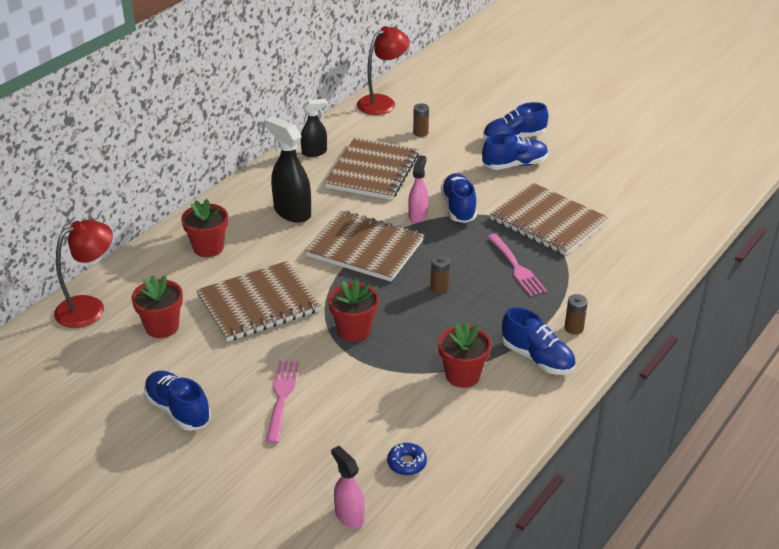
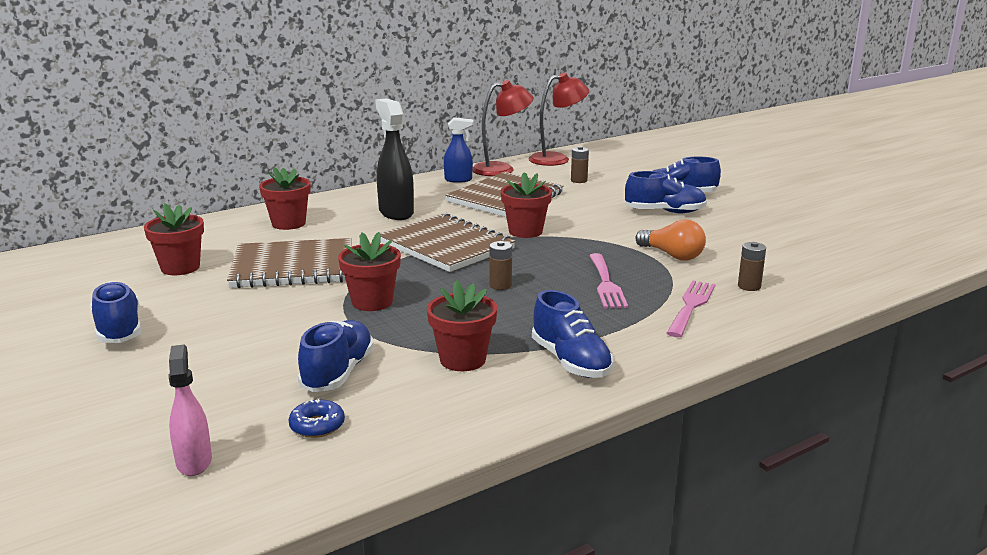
camera: 20 degrees right, 15 degrees down
(89, 307) = (131, 244): red lamp -> red lamp (501, 169)
(282, 397) = (237, 339): pink fork -> pink fork (691, 306)
(314, 152) = (458, 180): black spray bottle -> blue spray bottle
(418, 215) = (525, 231): pink spray bottle -> red flower pot
(458, 208) = (575, 232): blue shoe -> blue shoe (338, 373)
(547, 221) = (672, 255): brown notebook -> orange light bulb
(574, 328) = (639, 343): brown battery -> brown battery (749, 286)

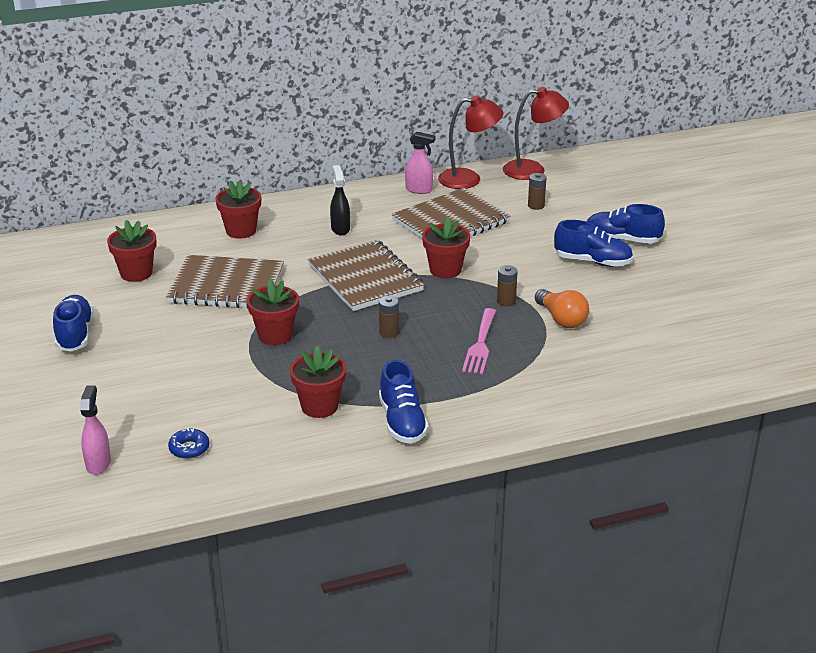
camera: 15 degrees right, 10 degrees up
(338, 373) = (221, 404): blue shoe -> none
(396, 212) = (340, 229): black spray bottle -> black spray bottle, size x0.62
(458, 180) = (419, 190): blue spray bottle -> pink spray bottle
(691, 306) = (538, 381): pink fork -> none
(749, 286) = (605, 366): brown battery -> brown battery (506, 301)

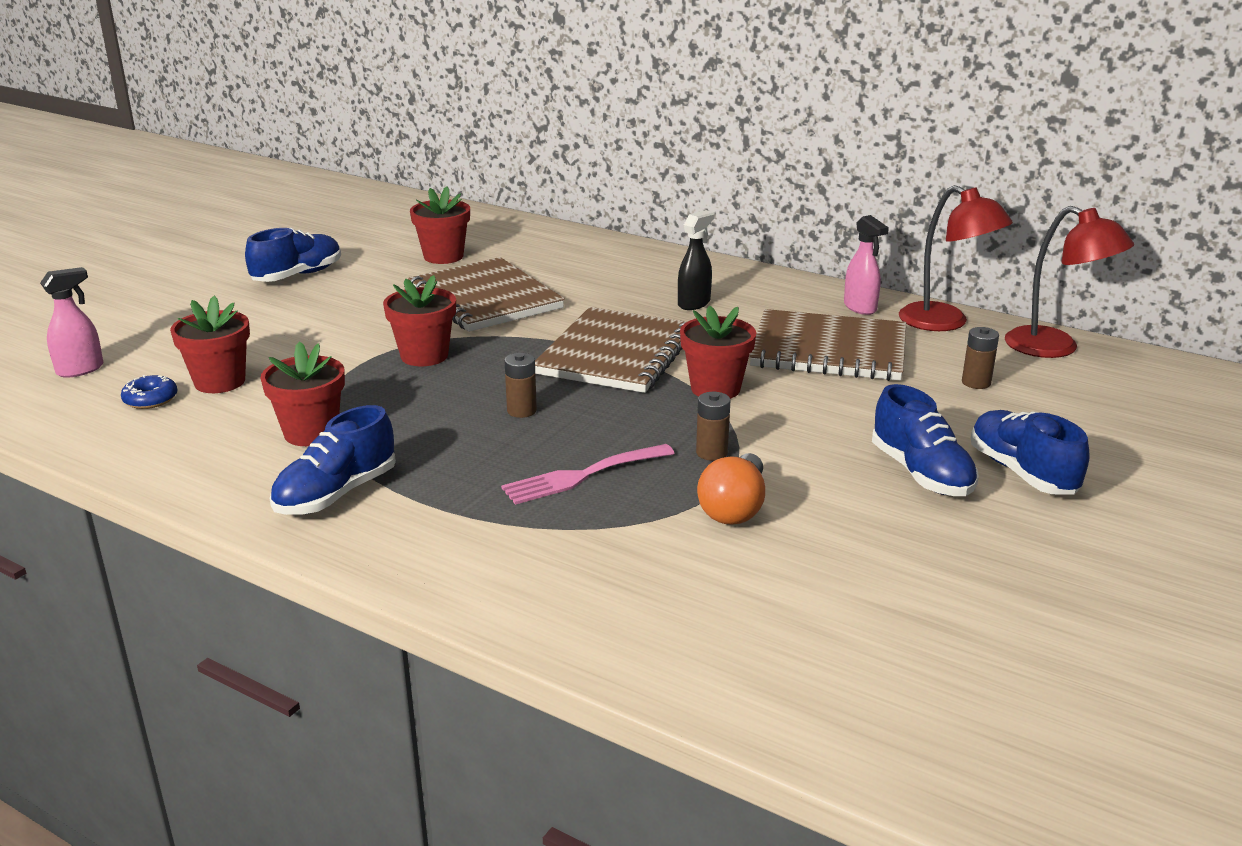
camera: 50 degrees right, 5 degrees down
(241, 231) = (600, 265): red flower pot -> red flower pot (220, 382)

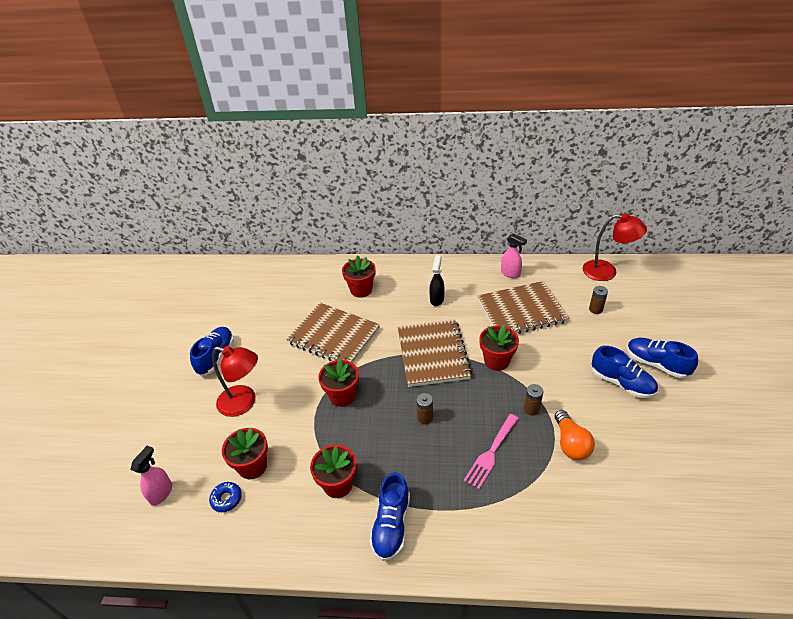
camera: 25 degrees left, 15 degrees up
(443, 256) = (283, 309): red flower pot -> red flower pot (361, 290)
(945, 323) = (552, 270): red lamp -> red lamp (244, 403)

